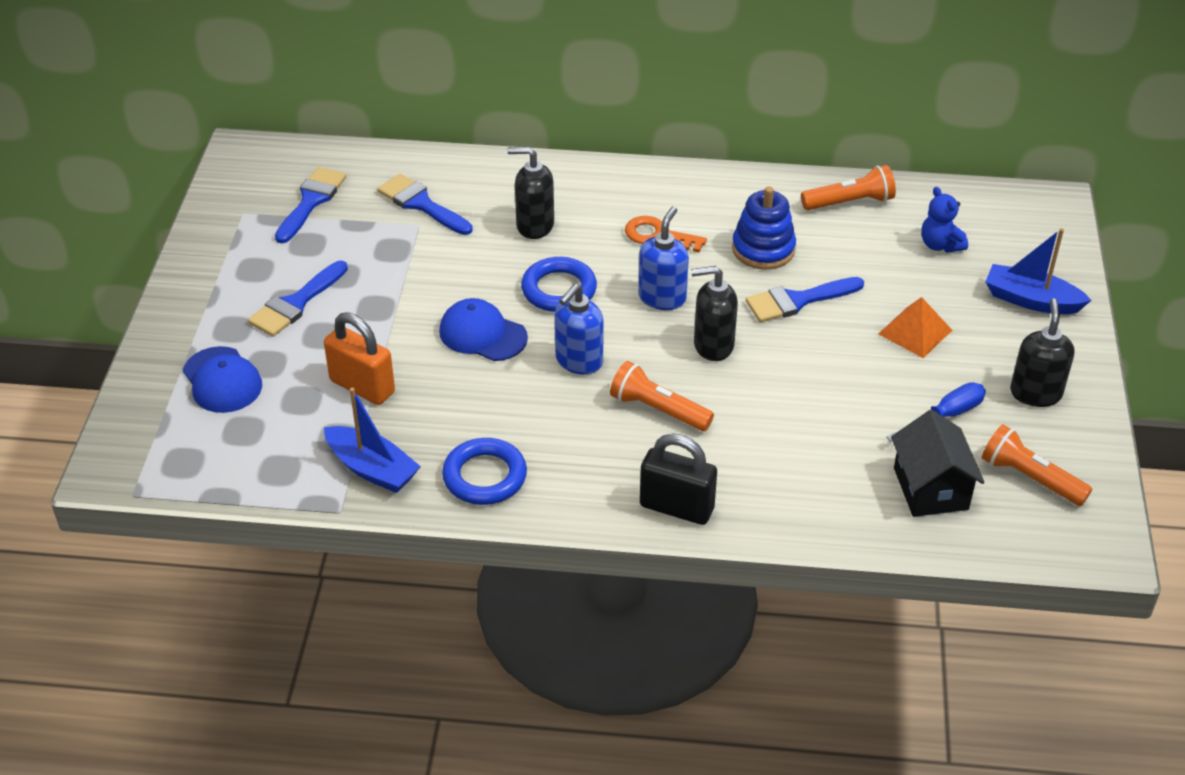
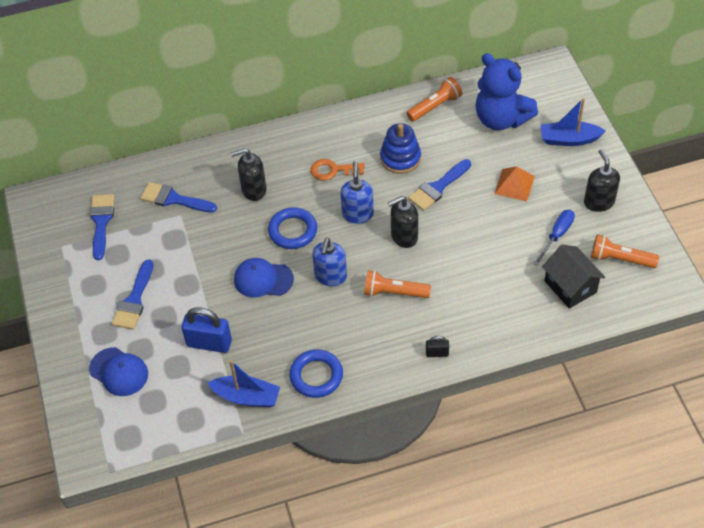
camera: 20 degrees left, 10 degrees up
(362, 386) = (209, 343): orange padlock -> blue padlock
(676, 507) = (437, 353): black padlock -> black padlock, size x0.51
(940, 245) = (501, 119): blue teddy bear -> blue teddy bear, size x2.07

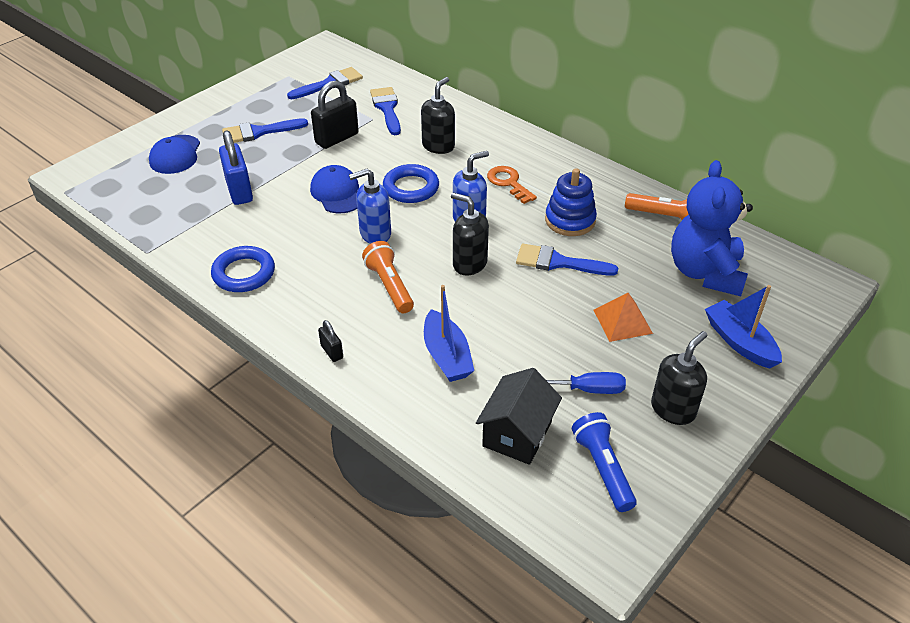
camera: 55 degrees right, 10 degrees down
(189, 250) = (337, 138): none -> black padlock
(246, 397) = (190, 238): blue boat -> blue boat (447, 356)
(253, 190) = (438, 146): black soap dispenser -> black soap dispenser turned 75 degrees clockwise
(620, 259) = (603, 468): orange flashlight -> blue flashlight

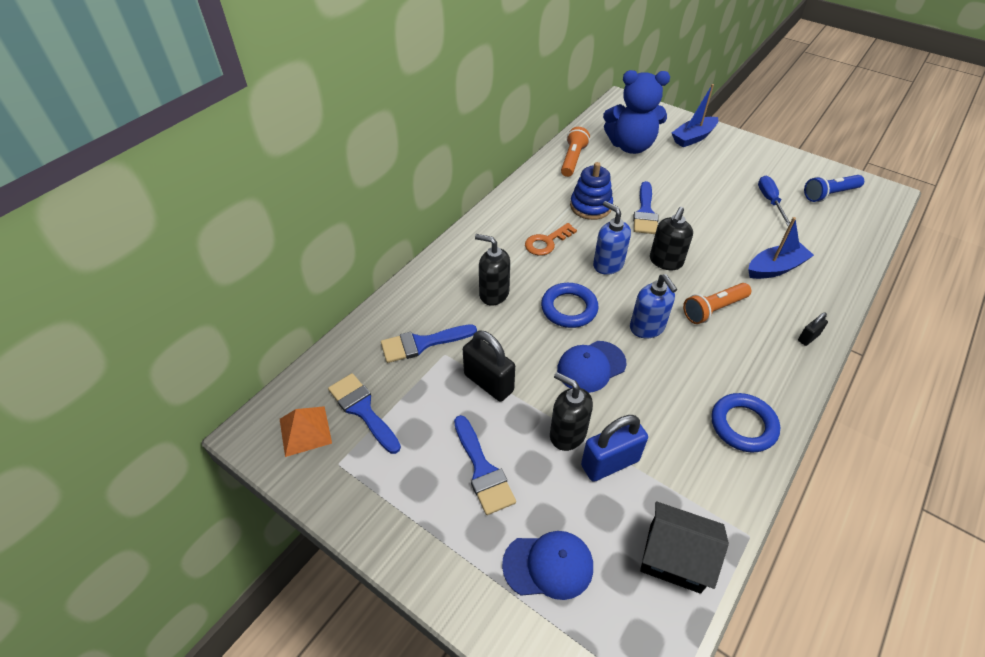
camera: 95 degrees left, 5 degrees up
(517, 434) = (826, 230): black house -> black house (674, 557)
(622, 321) = (696, 183): orange pyramid -> orange pyramid (305, 430)
(673, 409) = (765, 166): black soap dispenser -> black soap dispenser (567, 434)

